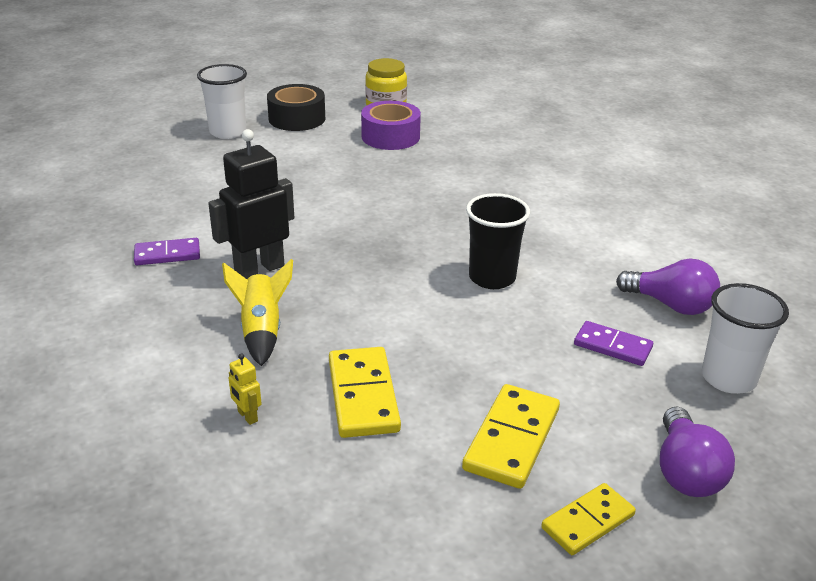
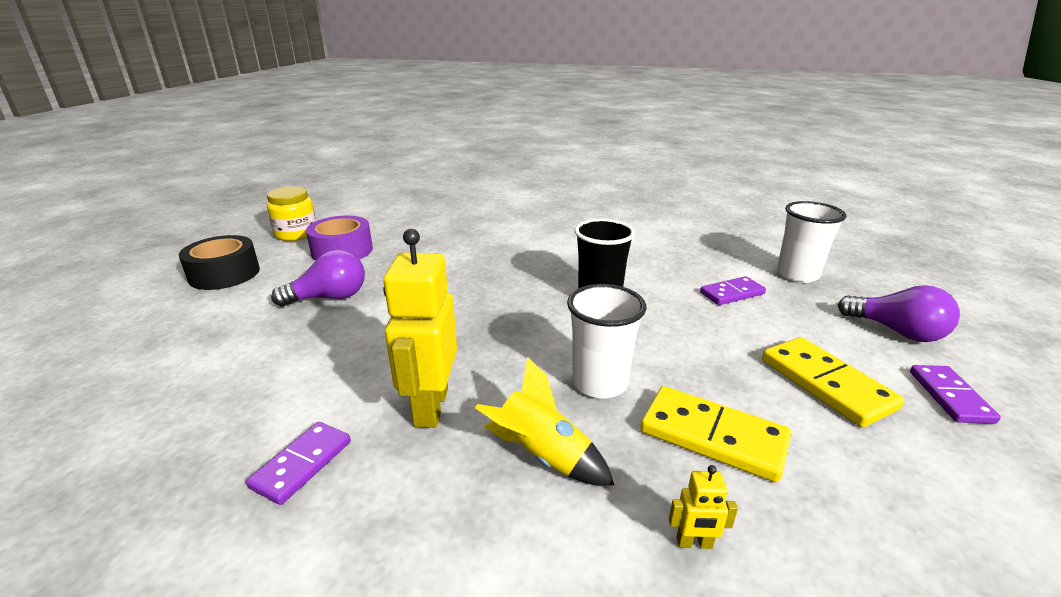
camera: 50 degrees left, 5 degrees down
(228, 132) = (160, 316): white cup -> white cup (599, 383)
(259, 269) = (430, 407): black robot -> yellow robot
(587, 521) = (949, 396): yellow domino -> purple domino
(670, 305) = (701, 256): purple light bulb -> purple light bulb (329, 298)

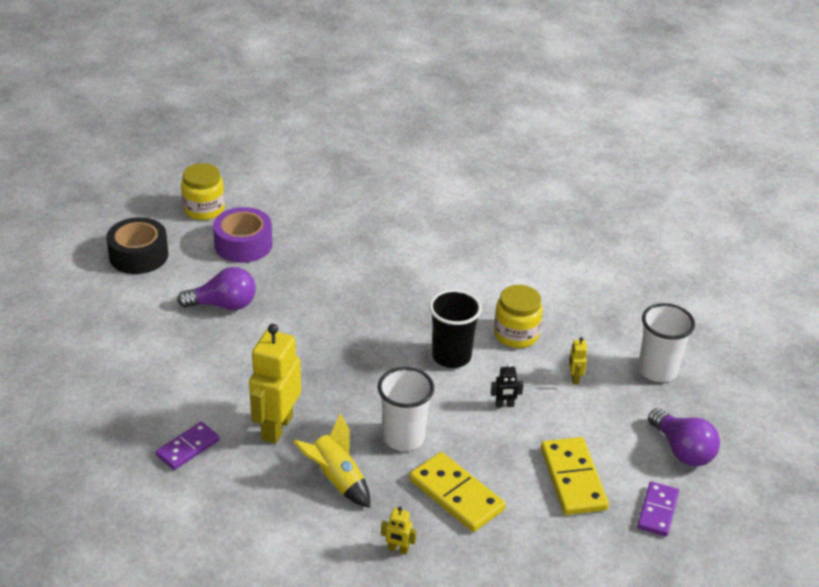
camera: 15 degrees right, 10 degrees up
(647, 271) = (516, 334): none -> yellow jar
(686, 328) = (504, 405): none -> black robot
(732, 293) = (574, 378): purple domino -> yellow robot

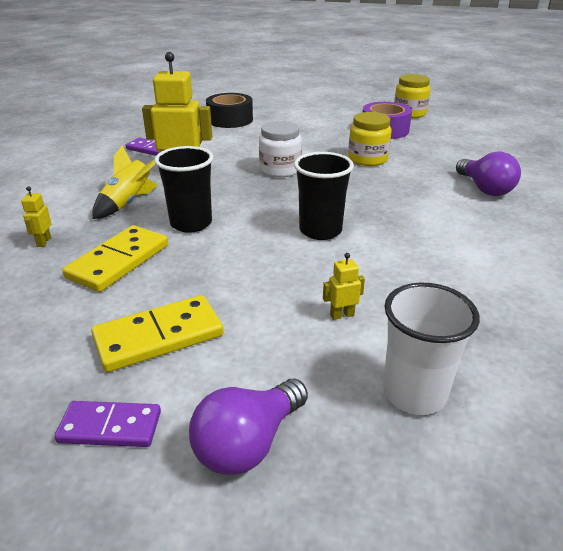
camera: 75 degrees right, 5 degrees down
(138, 255) = (337, 106): black tape -> black tape (230, 120)
(223, 305) = (309, 135): purple light bulb -> purple light bulb (484, 189)
(310, 351) = (280, 170): none -> white jar
(403, 437) = (191, 223): white cup -> black cup
(504, 405) = (264, 271): black robot -> none
(516, 334) = (387, 263): yellow jar -> yellow jar (367, 159)

